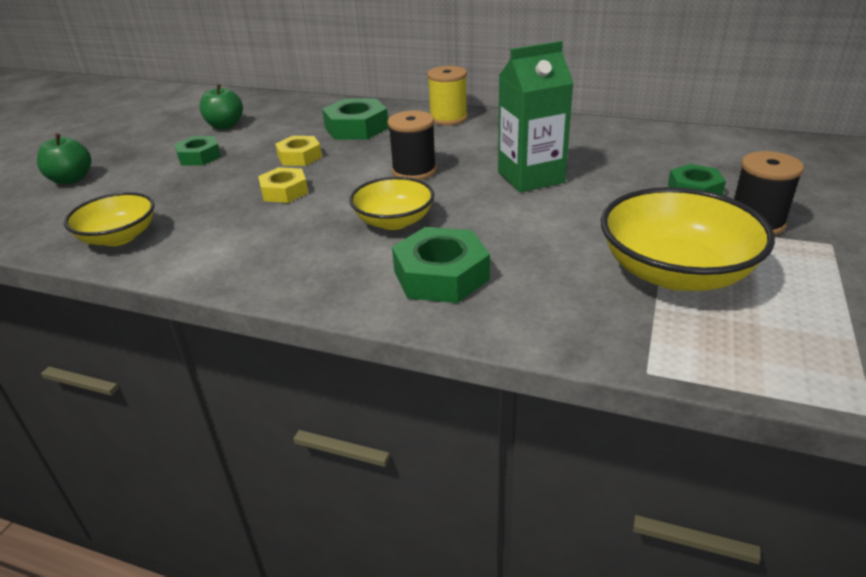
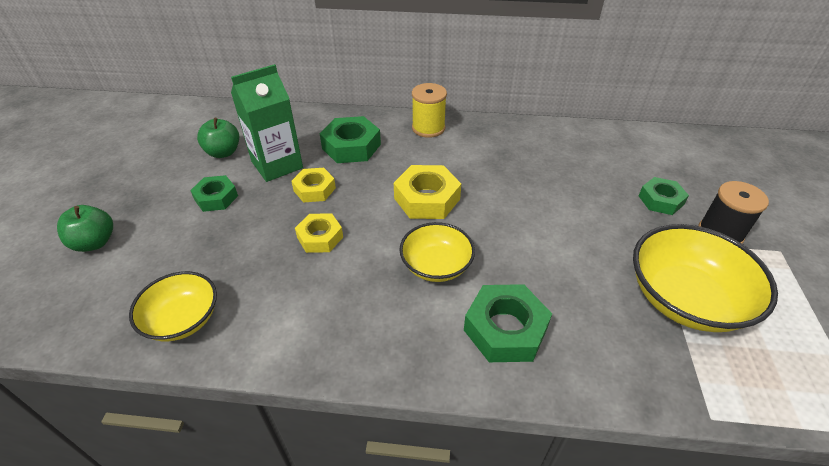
camera: 15 degrees left, 10 degrees up
(414, 171) = (427, 199): black spool -> yellow nut
(531, 177) = (528, 197): green carton -> green carton (277, 165)

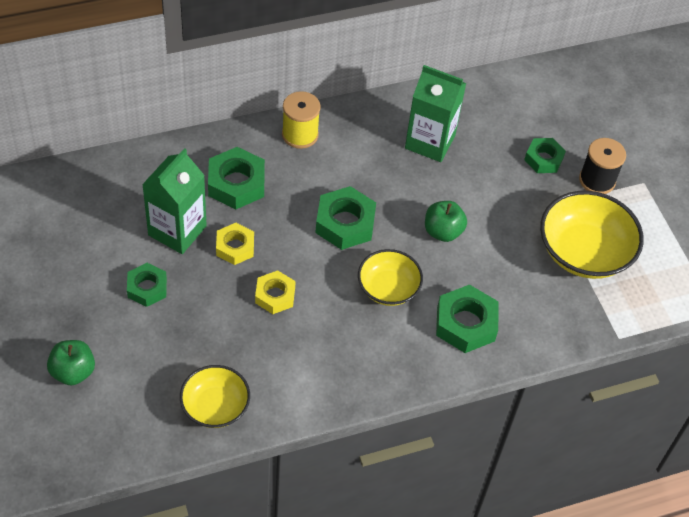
camera: 30 degrees left, 10 degrees up
(223, 152) = (109, 233): green apple -> green apple (443, 231)
(427, 199) = (345, 223): yellow nut -> green nut
(544, 159) = (430, 142): none -> green carton

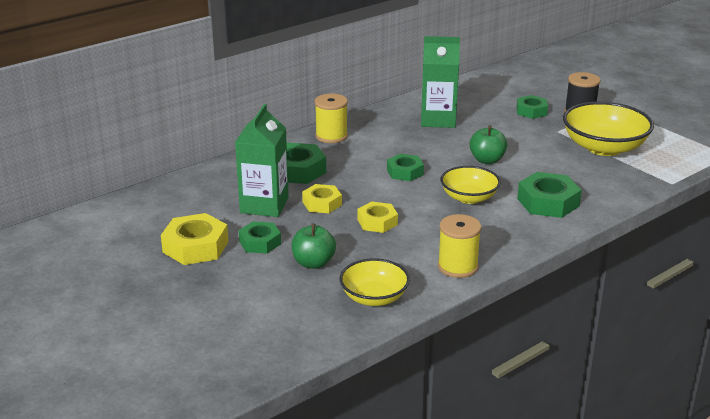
camera: 15 degrees left, 25 degrees down
(73, 372) = (224, 308): green apple -> green apple (313, 263)
(84, 273) = (195, 247): none -> yellow nut
(317, 391) = (457, 267): none -> yellow spool
(345, 223) = (405, 172): green nut -> green nut, size x0.65

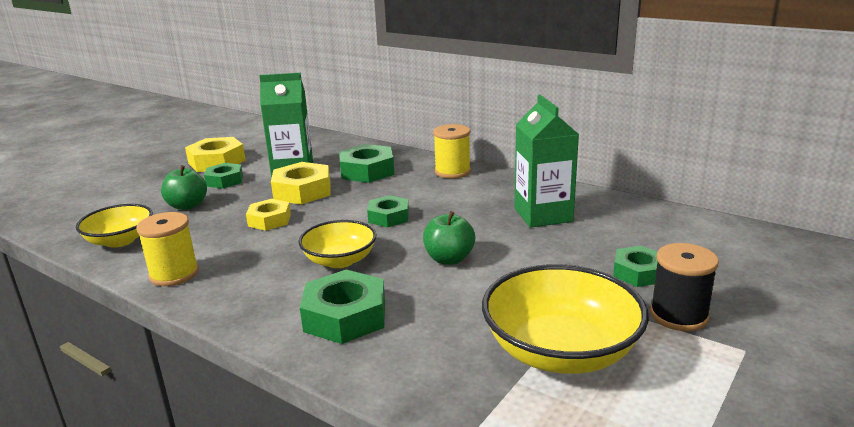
camera: 75 degrees right, 5 degrees down
(322, 203) = (302, 191): yellow nut -> yellow nut, size x1.54

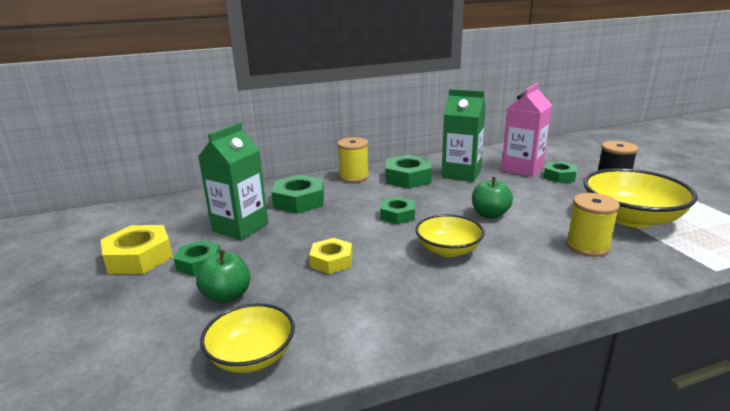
camera: 55 degrees left, 0 degrees up
(174, 274) = (382, 333): yellow spool -> yellow spool (587, 246)
(302, 191) = (293, 233): yellow nut -> none
(345, 316) = (540, 269): green nut -> green nut (408, 178)
(623, 243) = (522, 169): none -> pink carton

